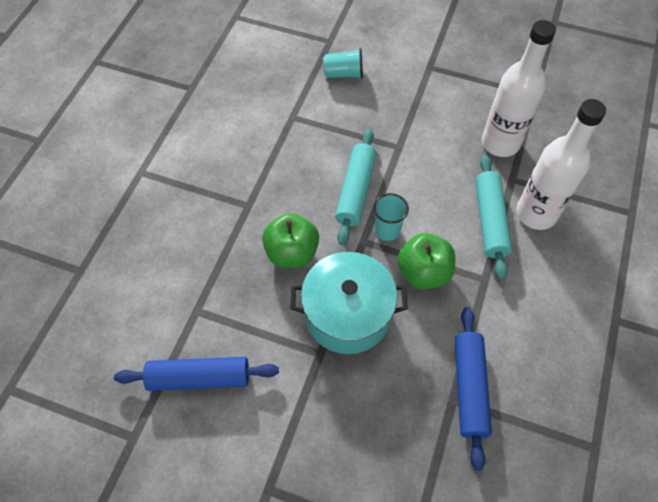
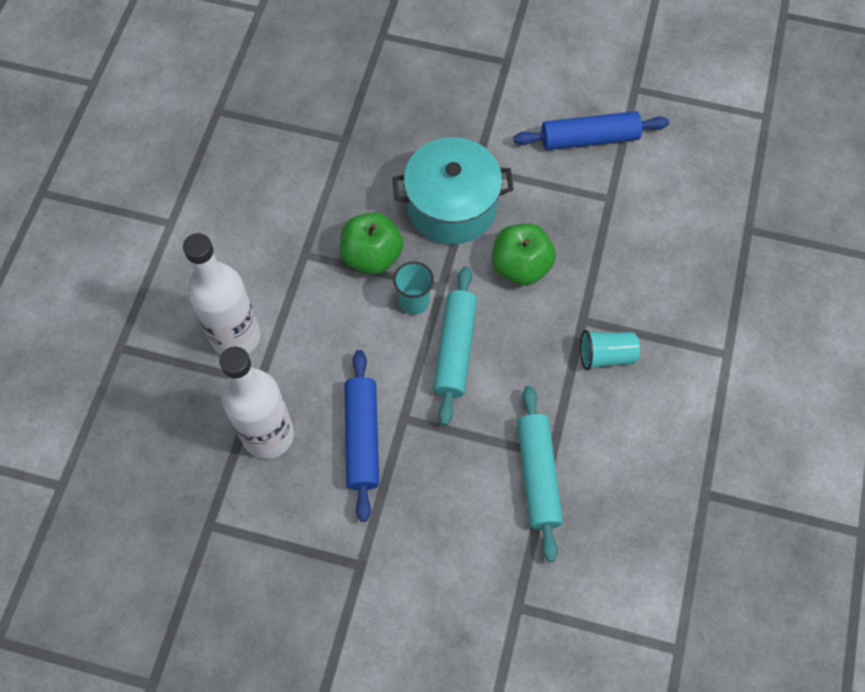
camera: 175 degrees right, 5 degrees up
(344, 74) = (488, 539): turquoise cup -> turquoise cup (606, 355)
(469, 388) = (329, 149): blue rolling pin -> blue rolling pin (362, 438)
(490, 220) = (292, 323): turquoise rolling pin -> turquoise rolling pin (537, 475)

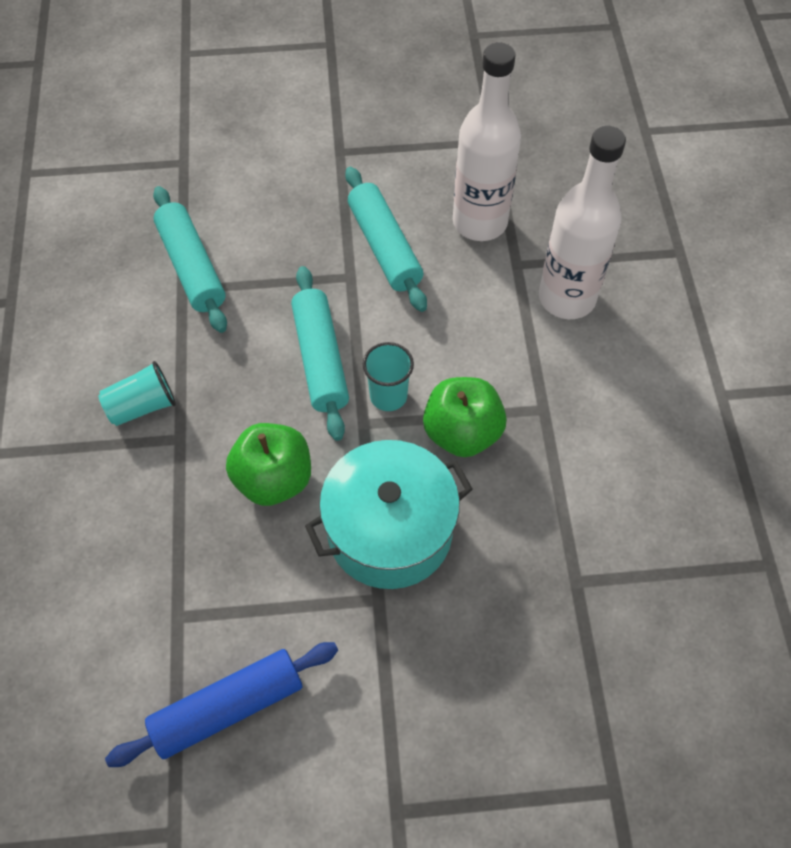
camera: 160 degrees right, 5 degrees down
(362, 438) = (384, 247): blue rolling pin -> turquoise rolling pin

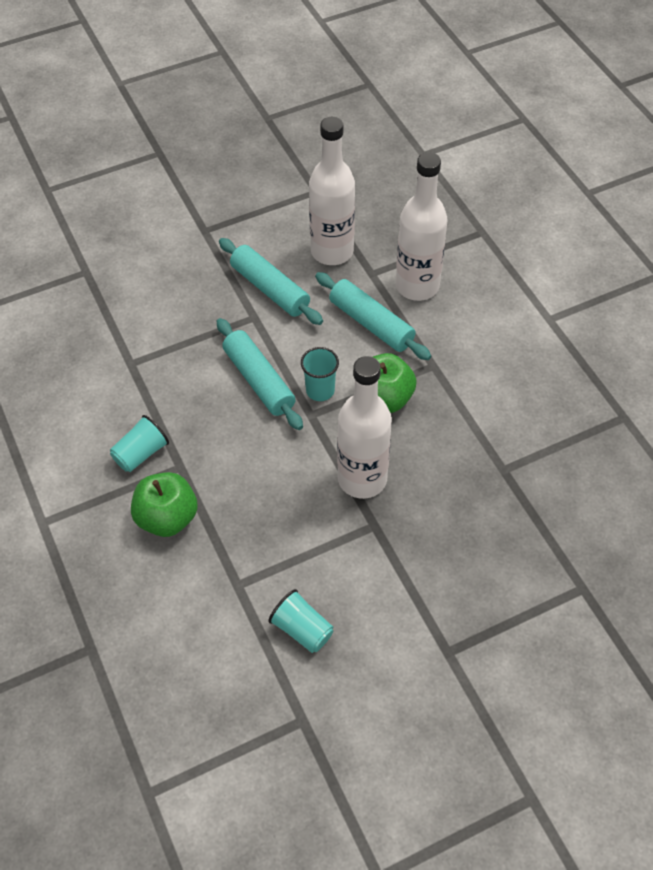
camera: 20 degrees left, 5 degrees down
(192, 267) = (130, 345): turquoise rolling pin -> turquoise rolling pin (371, 323)
(228, 708) = (302, 629): blue rolling pin -> turquoise cup
(273, 479) = (263, 472): green apple -> green apple (167, 518)
(389, 531) = (362, 479): turquoise pot -> white bottle

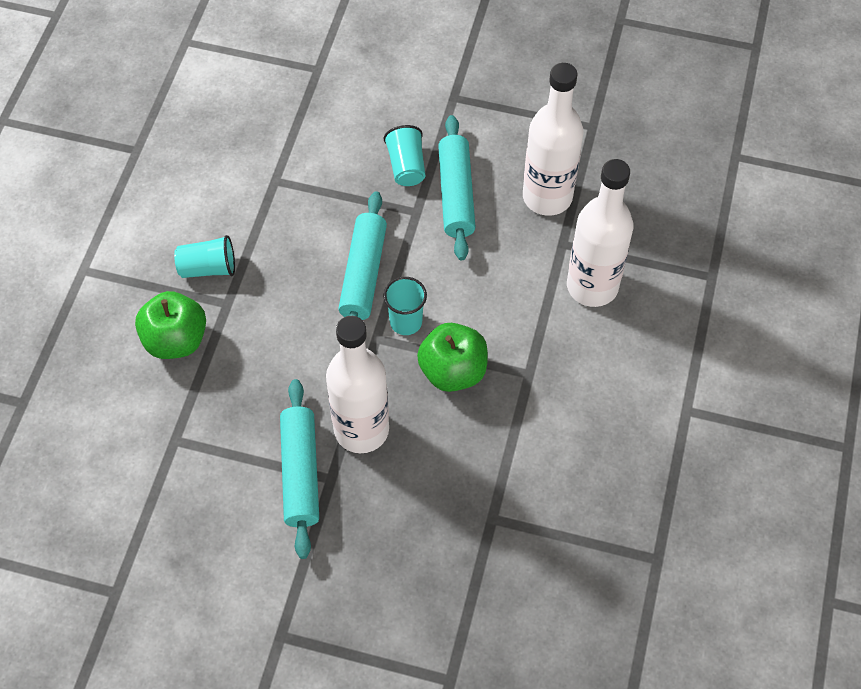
camera: 40 degrees right, 5 degrees up
(302, 629) = (187, 519): turquoise cup -> turquoise cup (406, 166)
(371, 323) = (513, 292): turquoise rolling pin -> turquoise rolling pin (300, 473)

